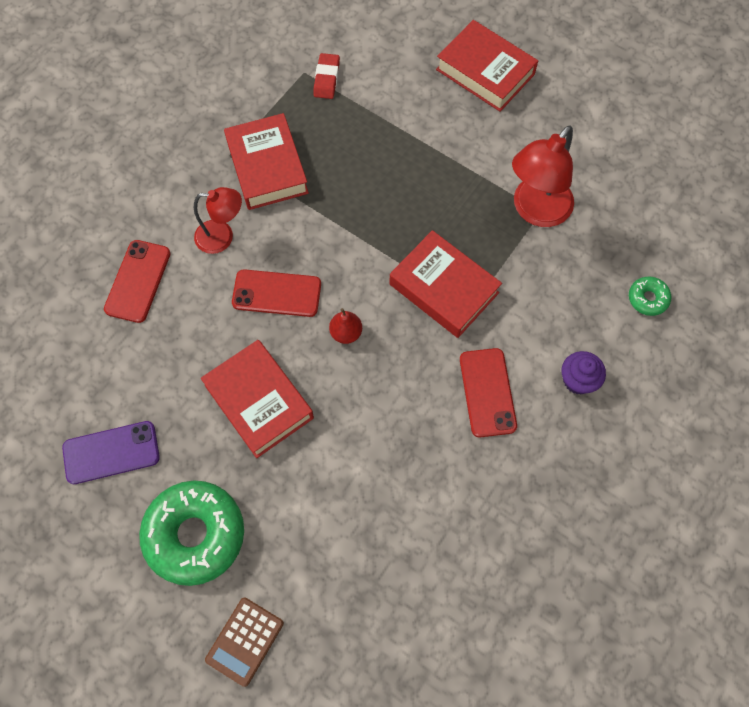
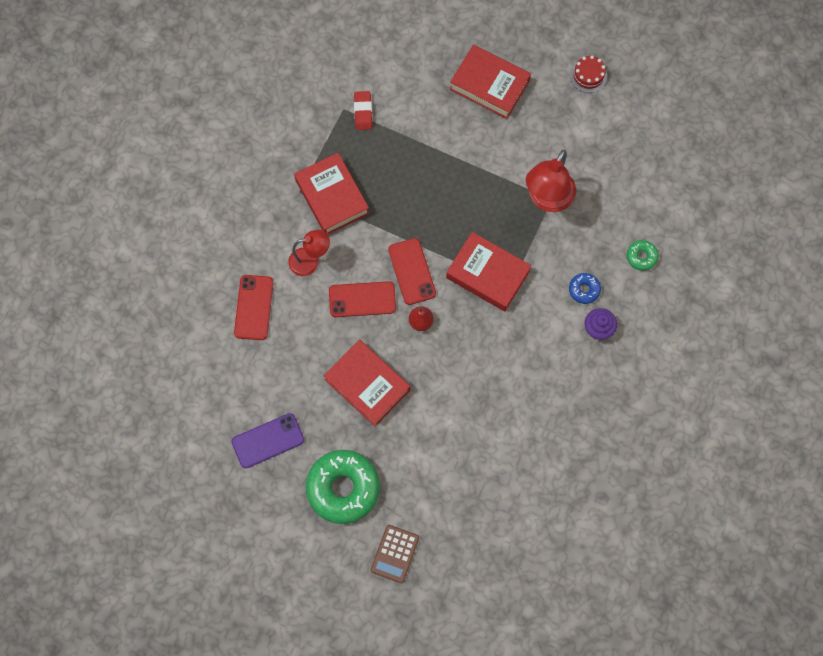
camera: 10 degrees left, 5 degrees up
(487, 392) = (533, 349): red phone -> red phone (411, 271)
(566, 327) = (584, 290): none -> blue donut
(608, 79) = (588, 76): none -> red cake

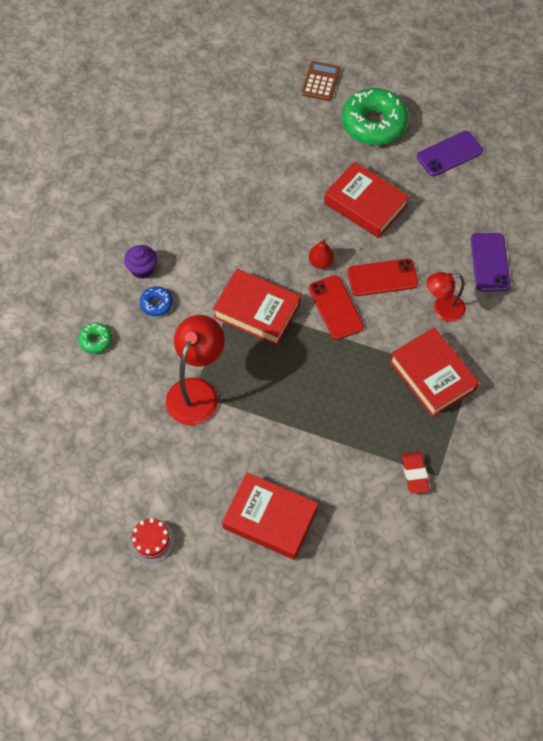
camera: 175 degrees right, 10 degrees down
(254, 307) = (489, 262): red phone -> purple phone

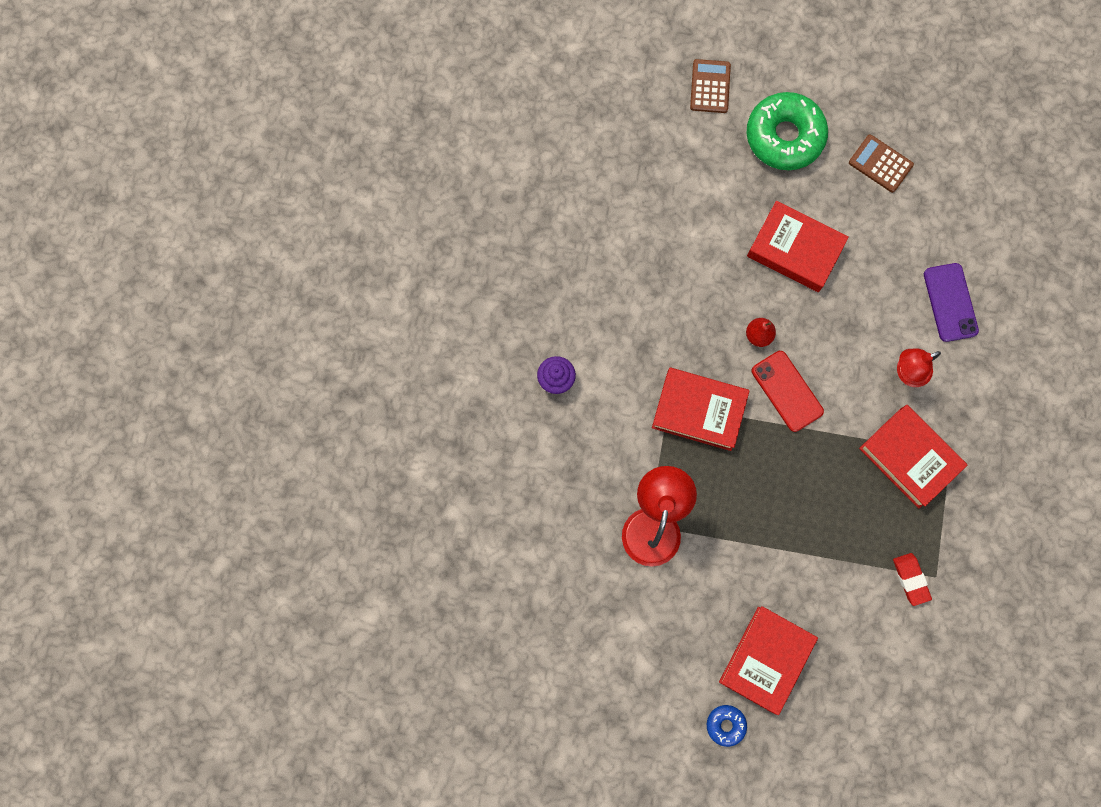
camera: 10 degrees left, 15 degrees up
(95, 340) = (525, 480): green donut -> none
(151, 541) = (645, 708): red cake -> none
(156, 304) = (583, 421): blue donut -> blue donut (725, 725)
(270, 519) = (766, 659): red book -> red book turned 75 degrees counterclockwise
(382, 278) = (832, 343): red phone -> none
(449, 154) = (880, 164): purple phone -> brown calculator

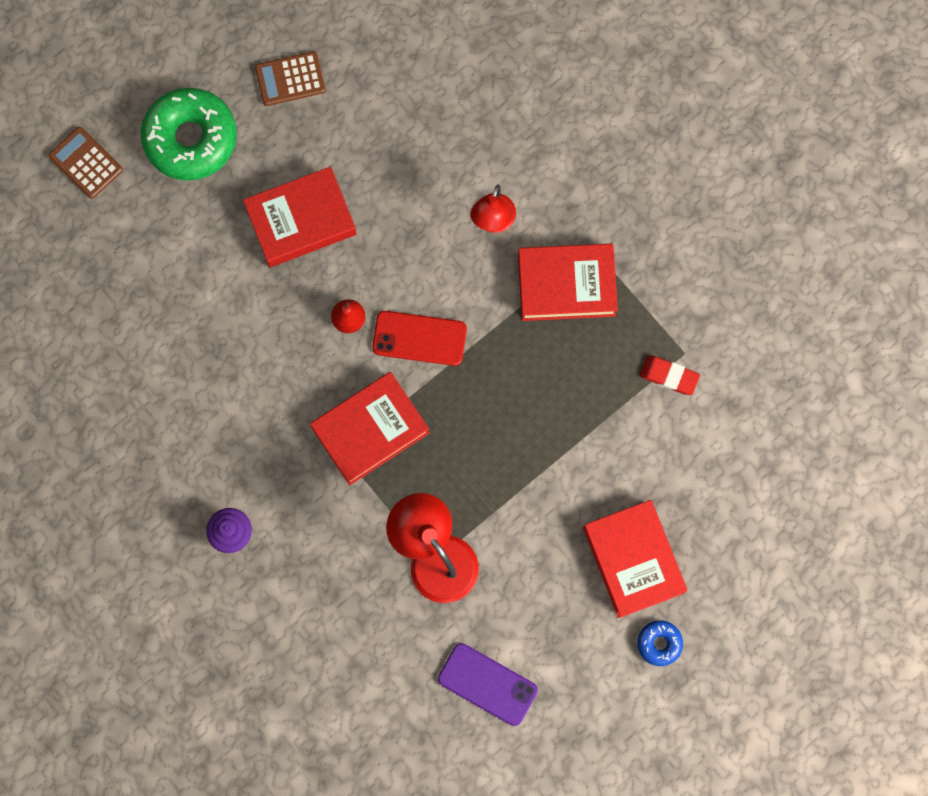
camera: 50 degrees left, 0 degrees up
(950, 302) = (464, 130): purple phone -> purple phone (487, 684)

